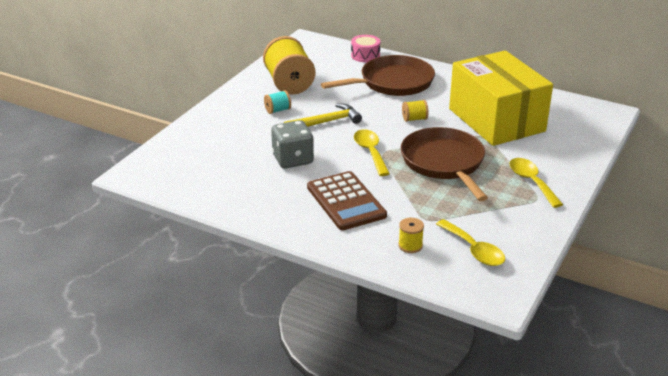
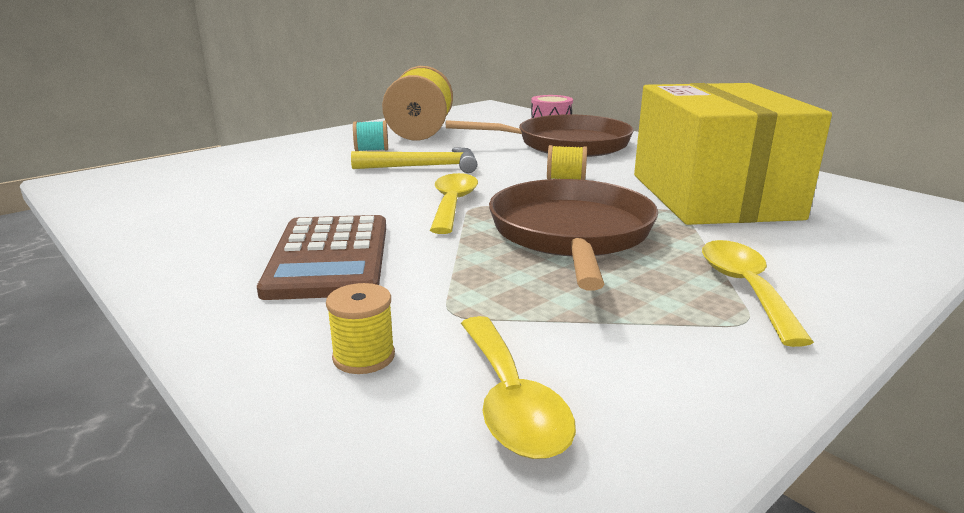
camera: 20 degrees right, 10 degrees down
(293, 159) = (319, 196): grey dice -> none

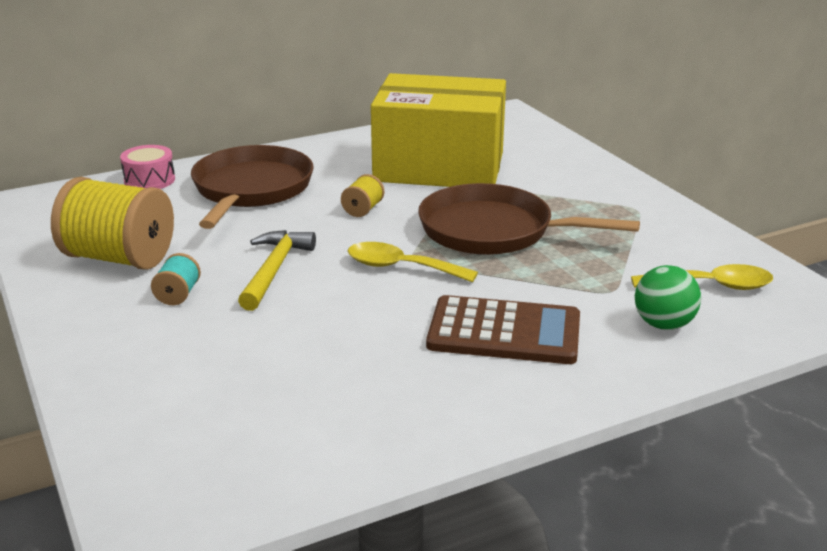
camera: 75 degrees left, 5 degrees up
(364, 357) = (663, 324): yellow spool -> green ball
(745, 288) = (598, 199): yellow spoon -> none

